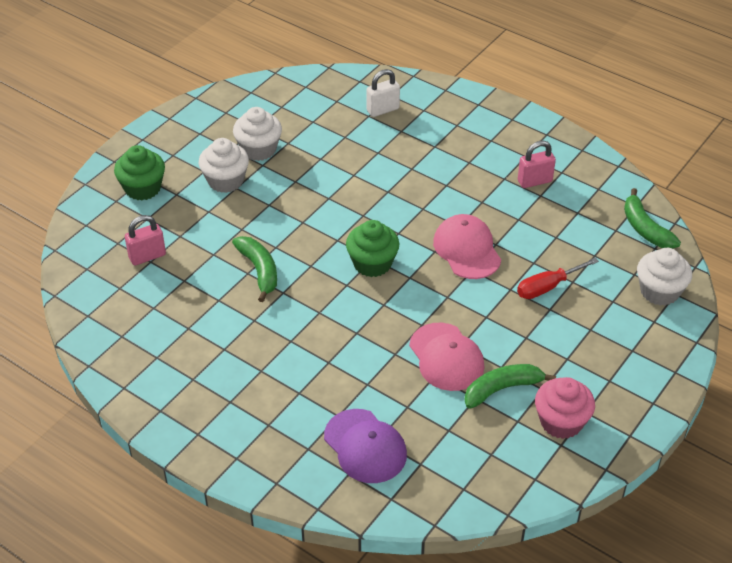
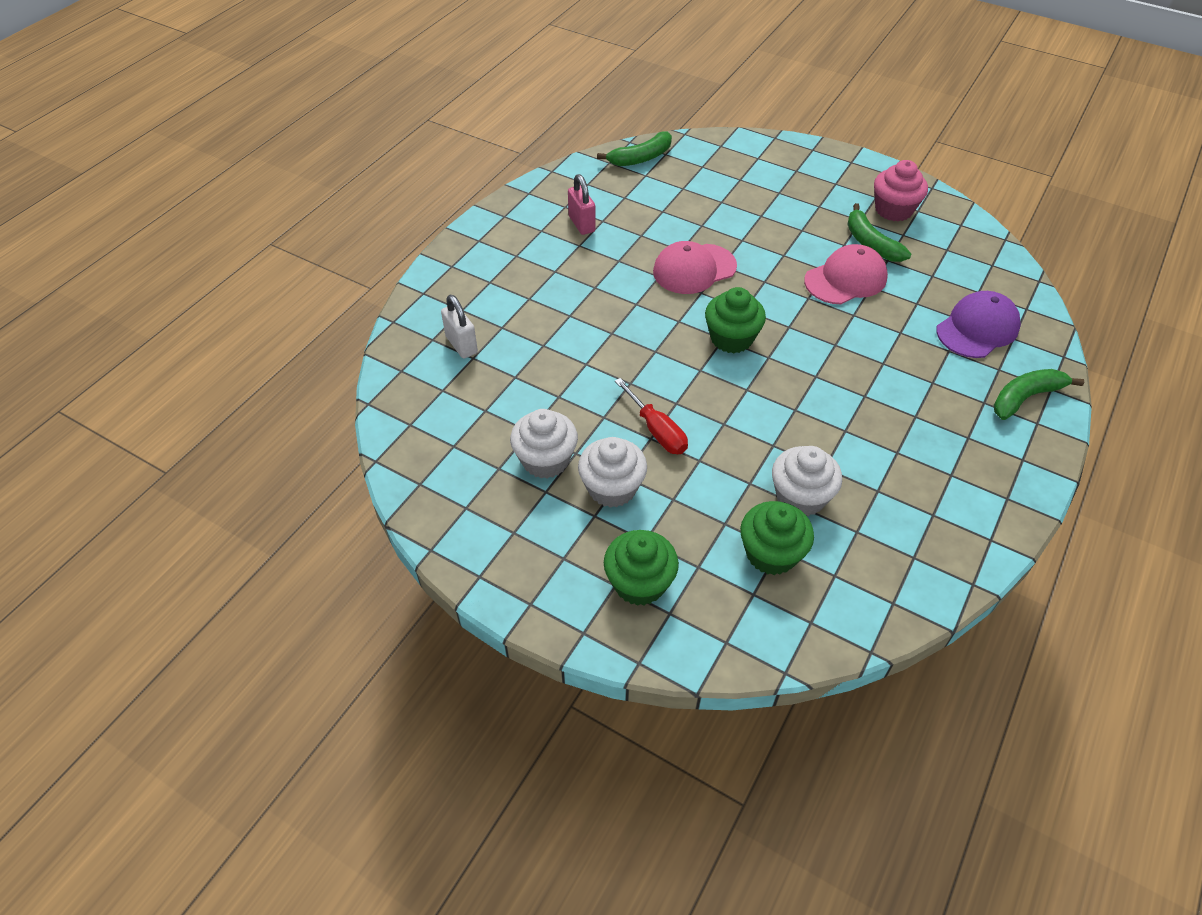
camera: 95 degrees left, 5 degrees up
(147, 256) = (771, 553): pink padlock -> green cupcake
(259, 270) = (767, 434): green banana -> green banana (1025, 398)
(547, 287) = (733, 216): red screwdriver -> red screwdriver (657, 430)
(659, 291) = (721, 153): white cupcake -> white cupcake (800, 497)

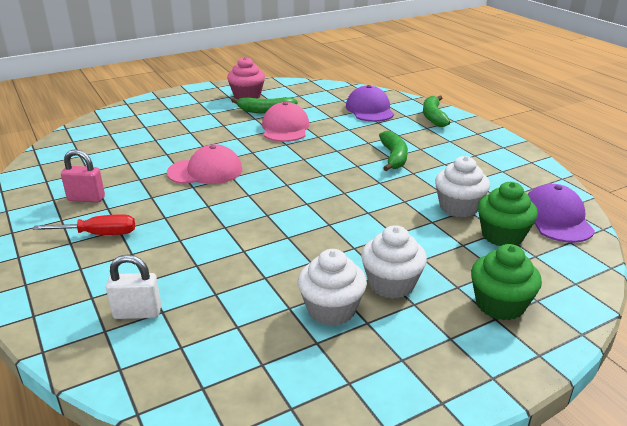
camera: 60 degrees left, 20 degrees down
(641, 158) = (59, 151): green banana -> green banana (393, 157)
(657, 430) = (349, 242): red screwdriver -> red screwdriver (99, 234)
(694, 269) = (205, 171): pink cap -> pink cap turned 105 degrees counterclockwise
(731, 338) = (290, 181): green cupcake -> none
(854, 597) = (556, 218): none -> purple cap

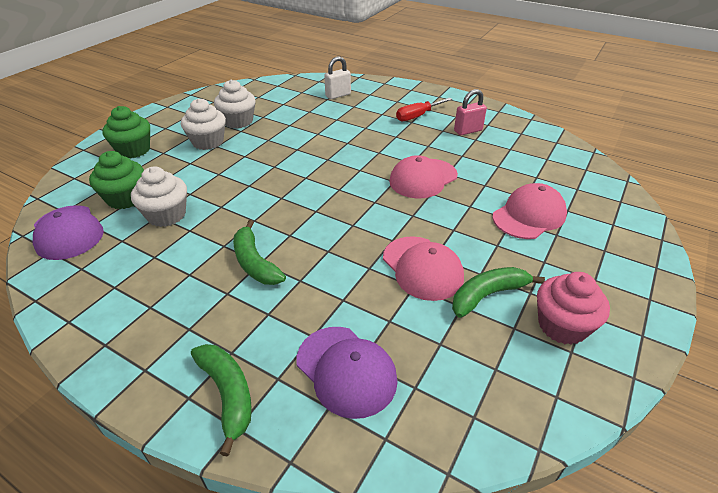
camera: 150 degrees right, 10 degrees up
(175, 130) = (529, 215): none -> pink cap

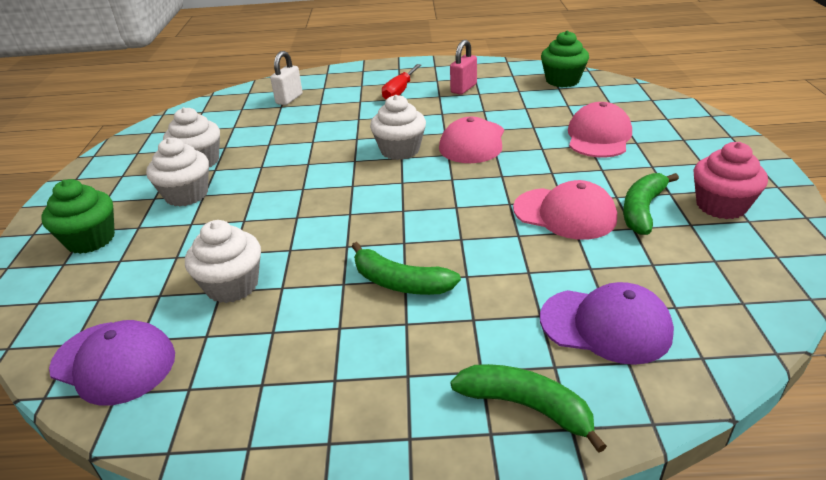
camera: 30 degrees left, 5 degrees down
(126, 198) = (151, 292): green cupcake -> green cupcake (562, 80)
(365, 164) = (400, 150): none -> white cupcake

